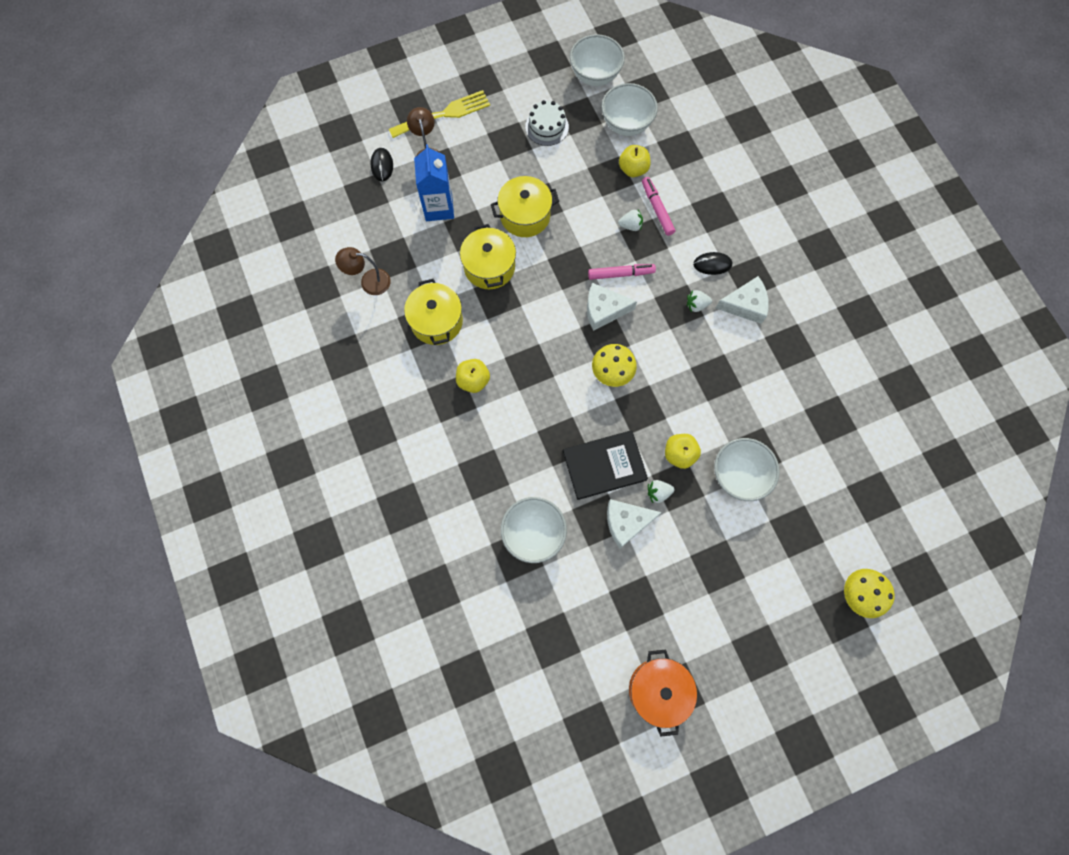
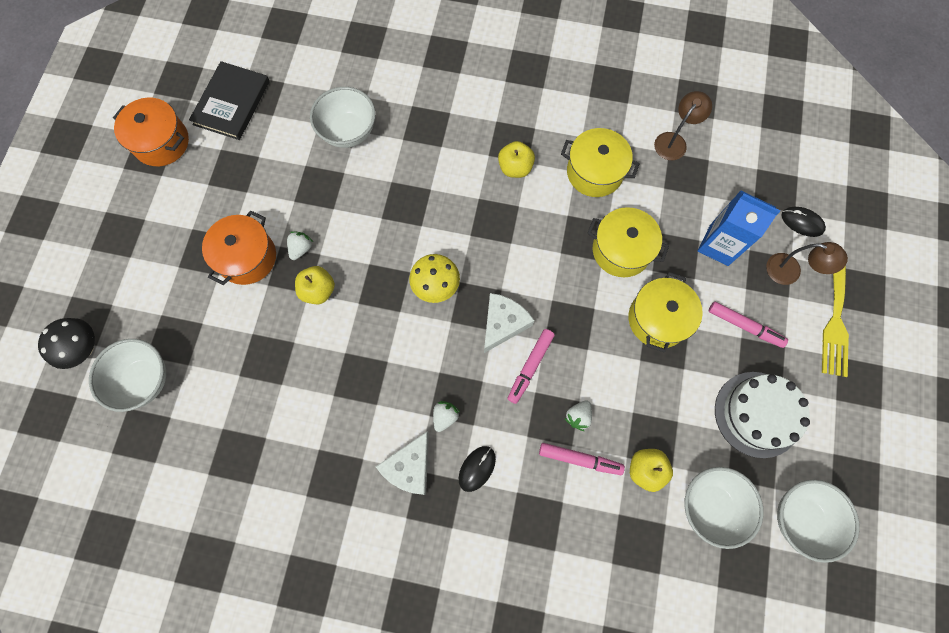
camera: 125 degrees right, 0 degrees up
(490, 162) = (744, 326): none -> pink marker
(547, 127) = (757, 414): white cake -> white cake, size x1.50
(604, 465) = (359, 222): black book -> black book (232, 103)
(626, 522) = (299, 206): white cheese -> none
(696, 529) = (247, 257): none -> orange pot
(738, 475) = (259, 327): white bowl -> white bowl (144, 380)
(858, 594) = (84, 349): yellow mushroom -> black mushroom

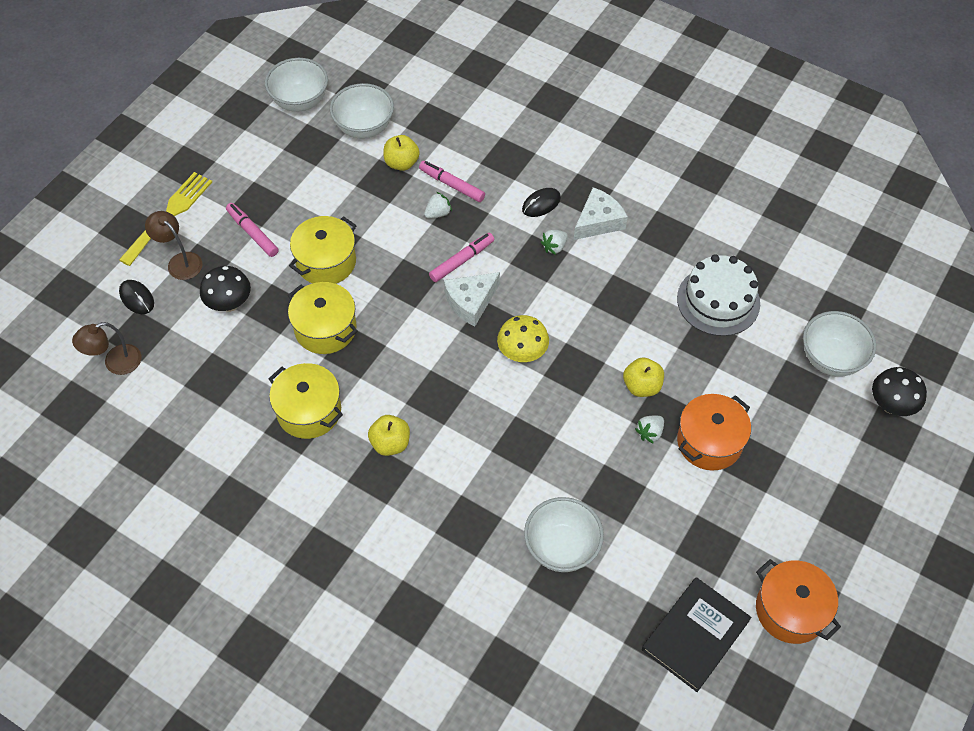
camera: 160 degrees left, 15 degrees down
(674, 141) = (206, 416): brown lamp -> brown lamp (115, 363)
(719, 245) = (229, 304): blue carton -> black mushroom
(757, 414) = (286, 171): white cake -> white cake (718, 301)

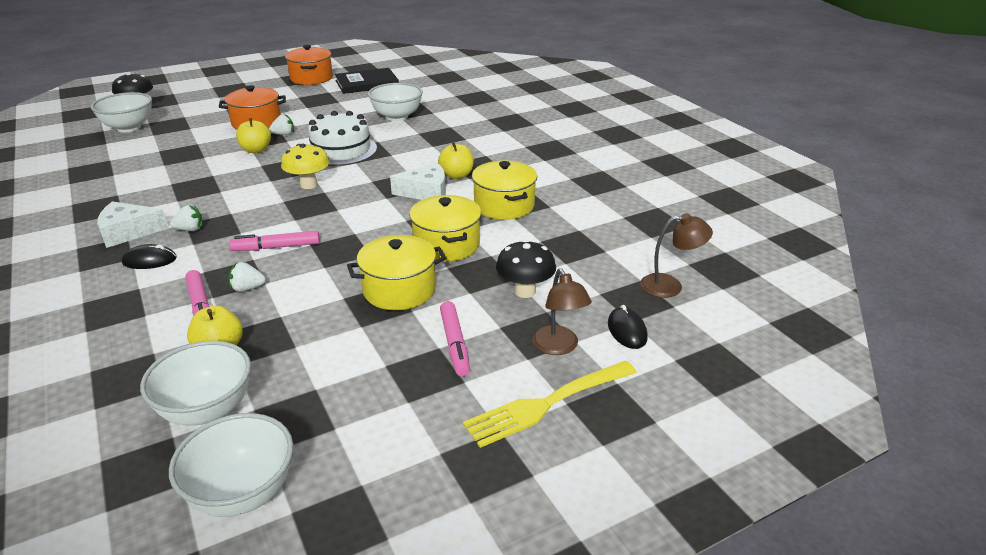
camera: 150 degrees left, 25 degrees down
(470, 302) = (306, 221): white cheese -> white cheese (426, 192)
(718, 301) = (137, 166): white cake -> white cake (341, 150)

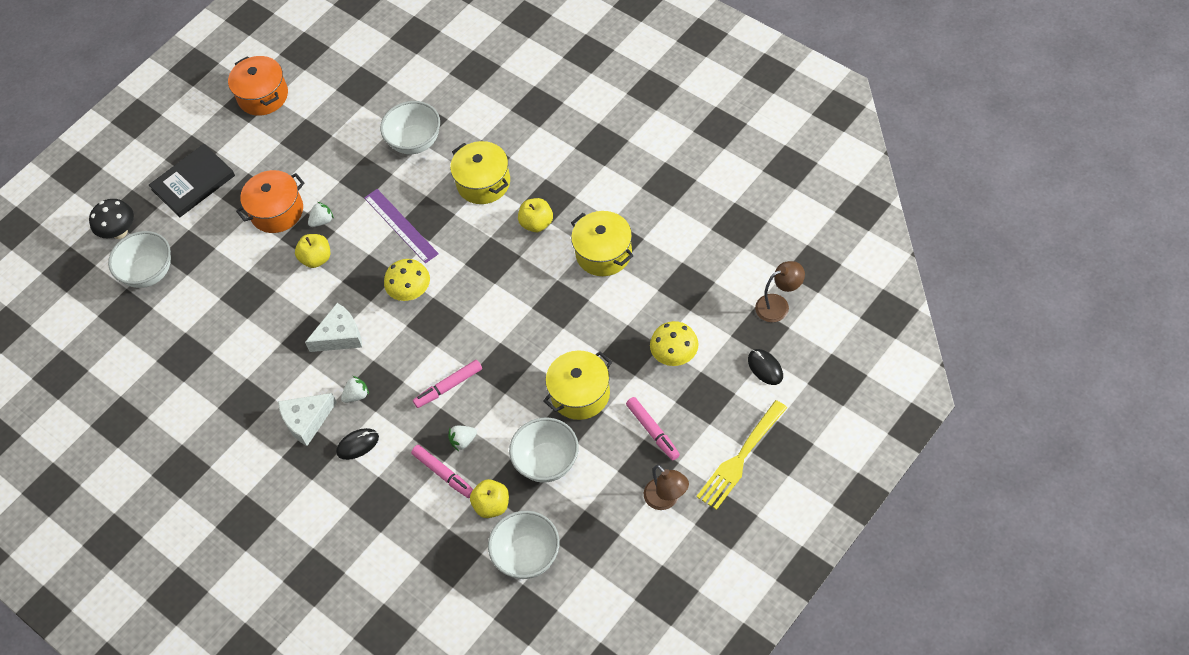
camera: 15 degrees left, 25 degrees up
(243, 493) = (597, 600): white bowl -> white bowl (547, 462)
(341, 150) = (400, 225): white cake -> purple ruler
(367, 83) = (335, 84): black book -> black book (193, 183)
(426, 192) = (525, 261): white cheese -> white cheese (340, 336)
(446, 245) = (585, 326): yellow pot -> yellow pot (483, 183)
(525, 291) = (675, 356): black mushroom -> yellow mushroom
(558, 347) = (725, 404): brown lamp -> brown lamp (666, 499)

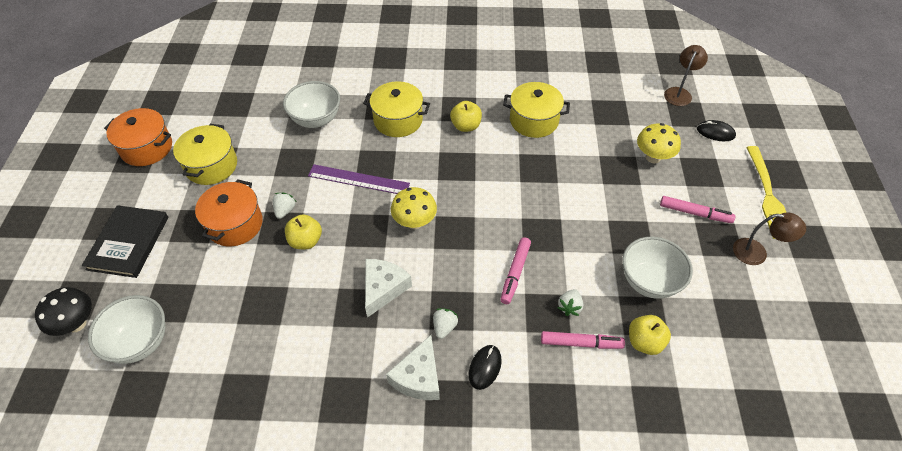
camera: 45 degrees left, 5 degrees down
(527, 556) = (714, 363): white bowl -> none
(580, 394) = (618, 219): yellow pot -> yellow pot (211, 166)

